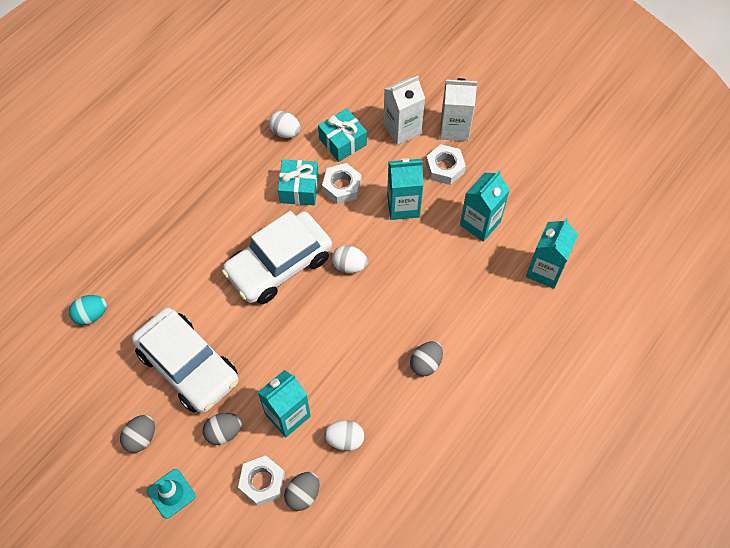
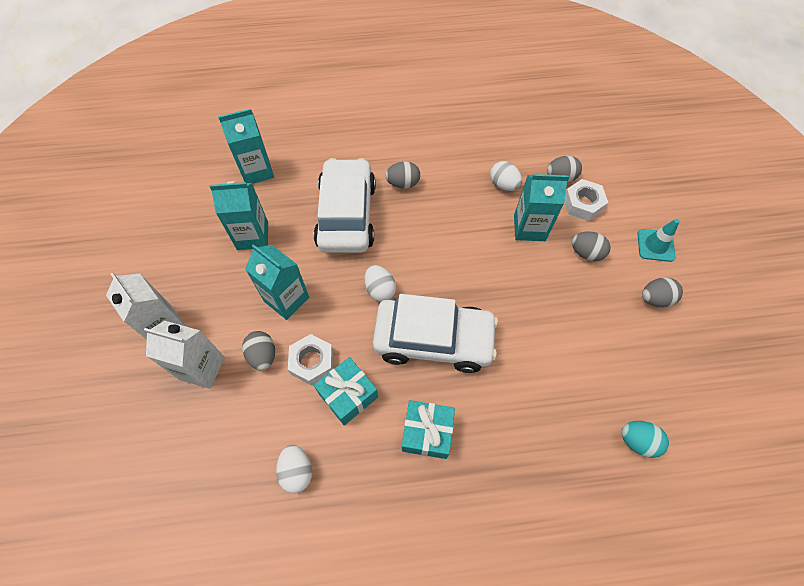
camera: 135 degrees left, 0 degrees up
(188, 366) = (578, 321): white car -> white car (346, 215)
(342, 142) = (261, 406): turquoise gift -> turquoise gift (427, 432)
(375, 165) = (263, 355): none -> grey egg
(445, 168) = (218, 300): white nut -> none

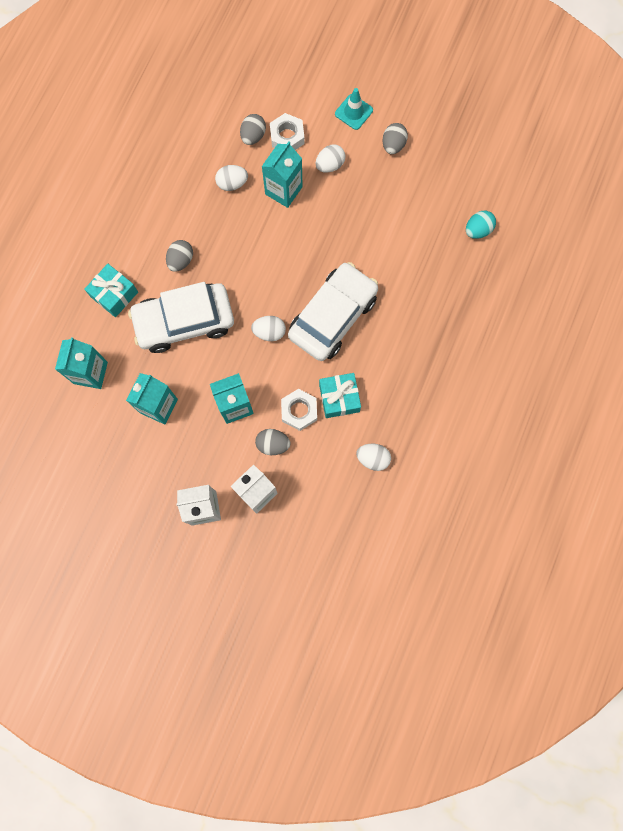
camera: 60 degrees left, 15 degrees up
(346, 215) = (184, 321): white car -> white car turned 45 degrees counterclockwise
(427, 432) = (396, 359): turquoise gift -> turquoise gift (114, 294)
(586, 253) = (330, 165): grey egg -> white egg

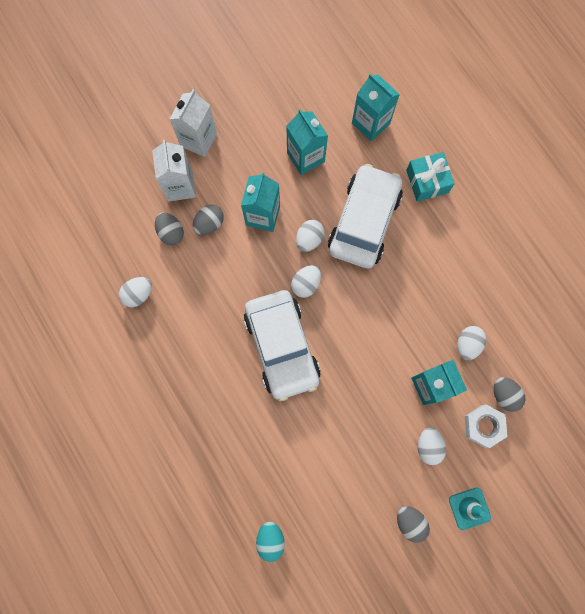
camera: 125 degrees right, 0 degrees up
(181, 260) = (422, 253): grey egg -> grey egg (171, 232)
(230, 354) = (309, 239): none -> white egg
(299, 411) = (221, 262): white nut -> none
(339, 398) = (208, 302): turquoise gift -> none

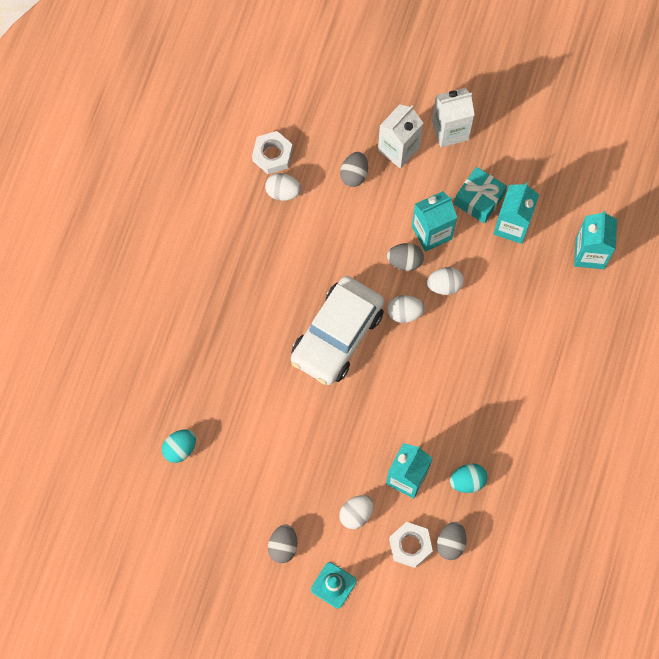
camera: 50 degrees right, 5 degrees down
(103, 278) = (272, 155): none -> white nut
(209, 224) = (387, 197): grey egg -> grey egg (405, 261)
(364, 221) = (498, 316): white car -> none
(427, 181) = (580, 339): turquoise gift -> turquoise gift (479, 199)
(467, 344) = (467, 481): white egg -> turquoise egg

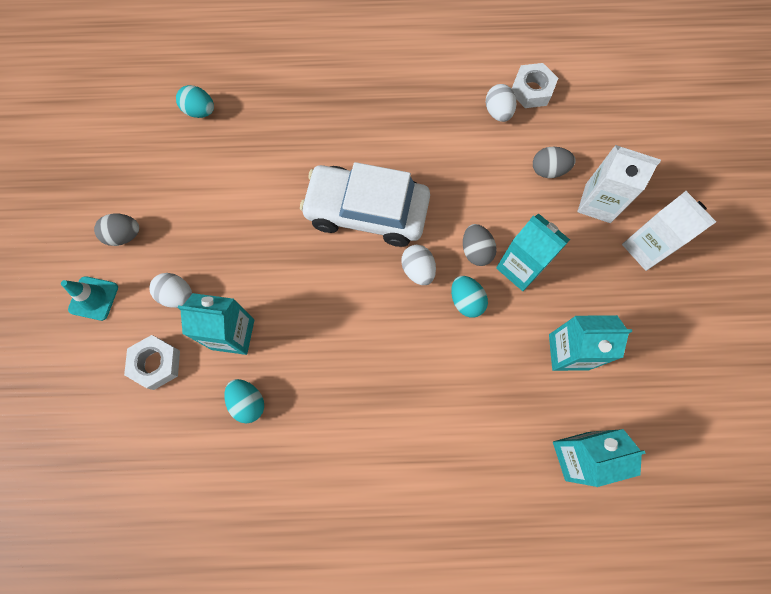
camera: 70 degrees right, 0 degrees up
(444, 285) = (466, 301): white egg -> turquoise egg
(450, 543) = (170, 407): grey egg -> none
(479, 199) = (582, 305): turquoise gift -> none

